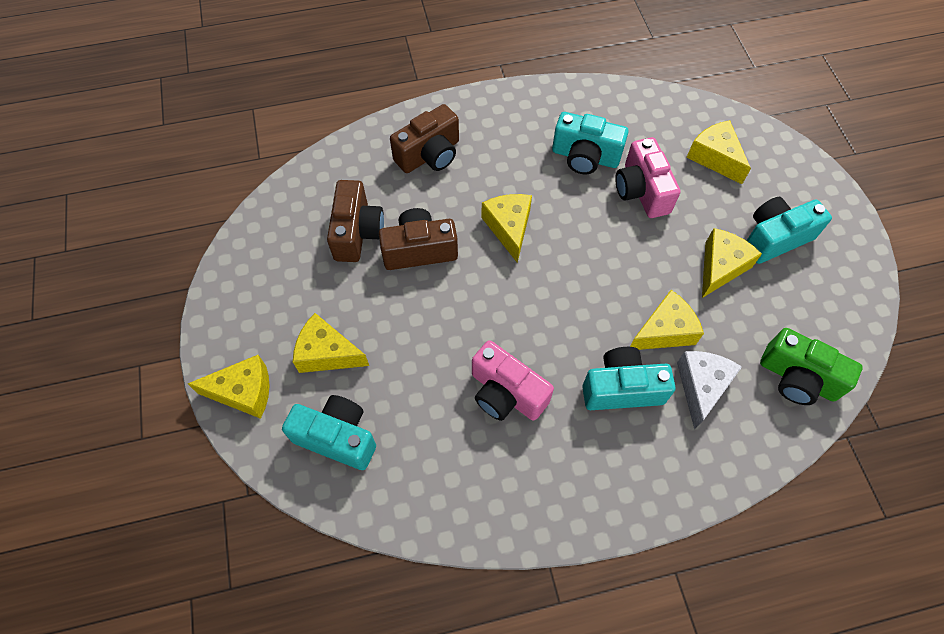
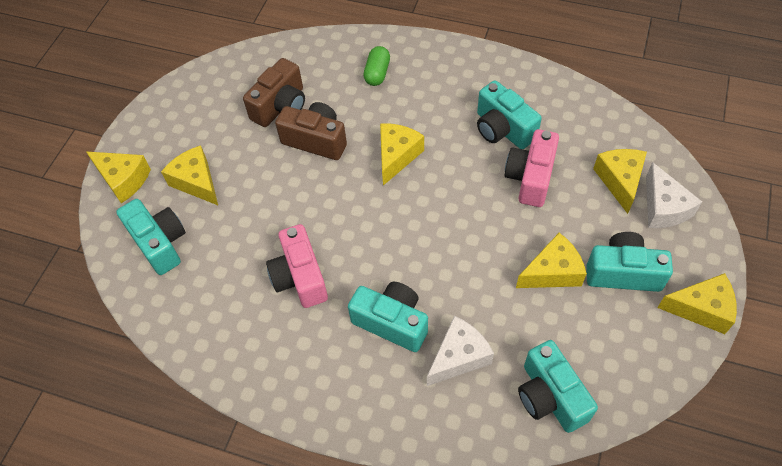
camera: 35 degrees right, 5 degrees down
(429, 155) = (377, 73): brown camera -> green capsule
(664, 331) = (462, 297): yellow cheese -> yellow cheese (701, 308)
(765, 164) = (663, 207): none -> white cheese
(797, 378) = (550, 396): green camera -> turquoise camera

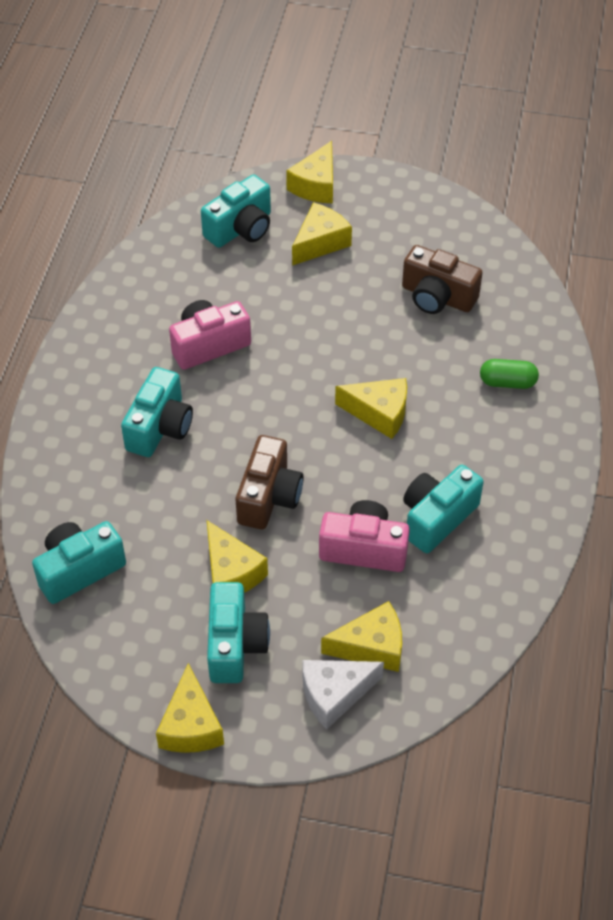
camera: 80 degrees right, 5 degrees down
(316, 140) = (391, 335): brown camera -> brown camera (269, 497)
(458, 357) = (122, 487): white cheese -> none

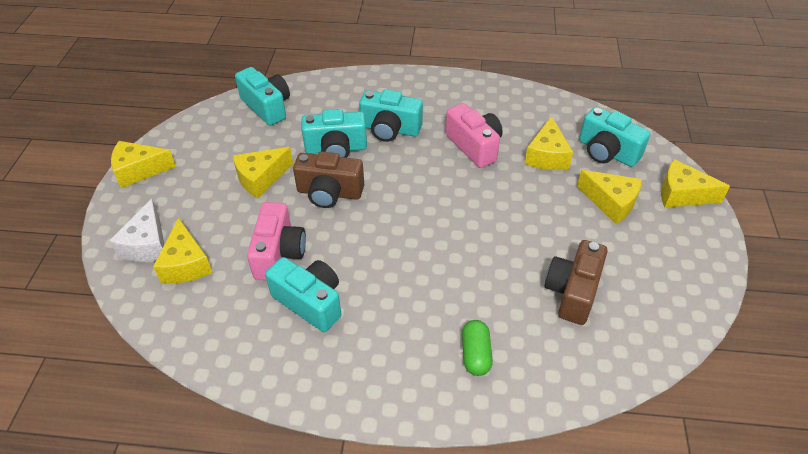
camera: 85 degrees right, 5 degrees down
(235, 644) = (199, 186): turquoise camera -> turquoise camera (336, 149)
(334, 694) = (147, 244): white cheese -> white cheese turned 150 degrees counterclockwise
(379, 413) = (422, 255): yellow cheese -> yellow cheese (547, 156)

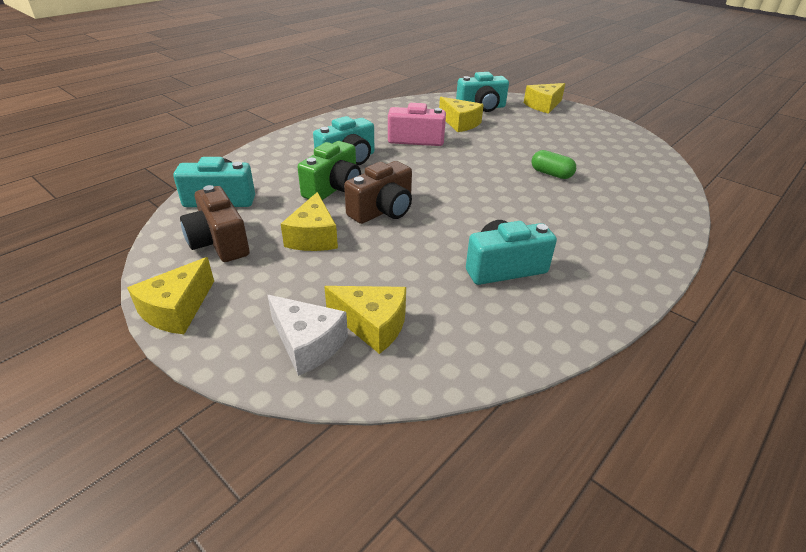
camera: 55 degrees left, 10 degrees down
(279, 253) = (425, 262): pink camera -> none
(336, 149) = (334, 188): turquoise camera -> green camera
(475, 354) = (622, 216): green capsule -> green capsule (551, 174)
(572, 292) = (593, 164): brown camera -> brown camera (219, 242)
(611, 202) = (527, 124): yellow cheese -> none

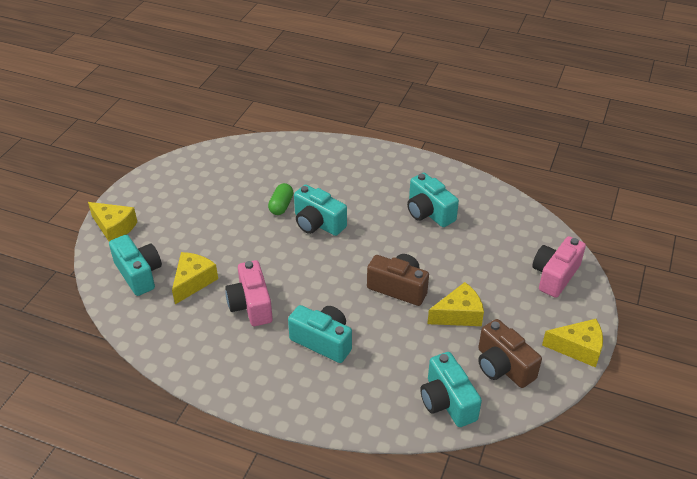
camera: 110 degrees left, 5 degrees up
(219, 242) = (503, 366): brown camera -> brown camera turned 105 degrees clockwise
(308, 344) = (554, 275): white cheese -> pink camera
(334, 188) = (383, 330): green camera -> none
(372, 325) = (520, 254): yellow cheese -> none
(513, 187) = (317, 223): none -> turquoise camera

